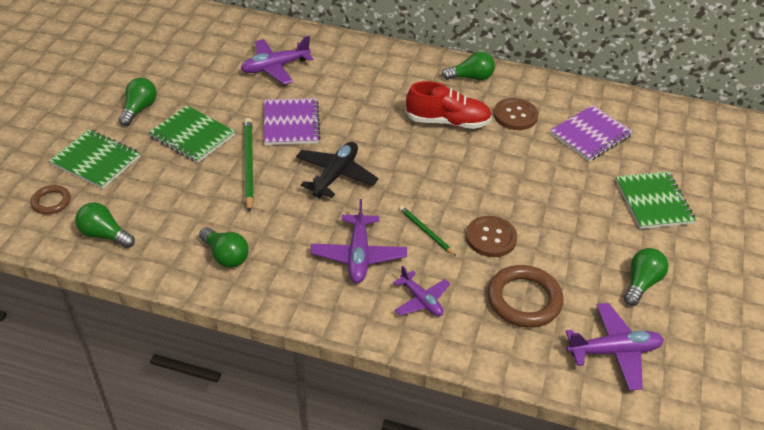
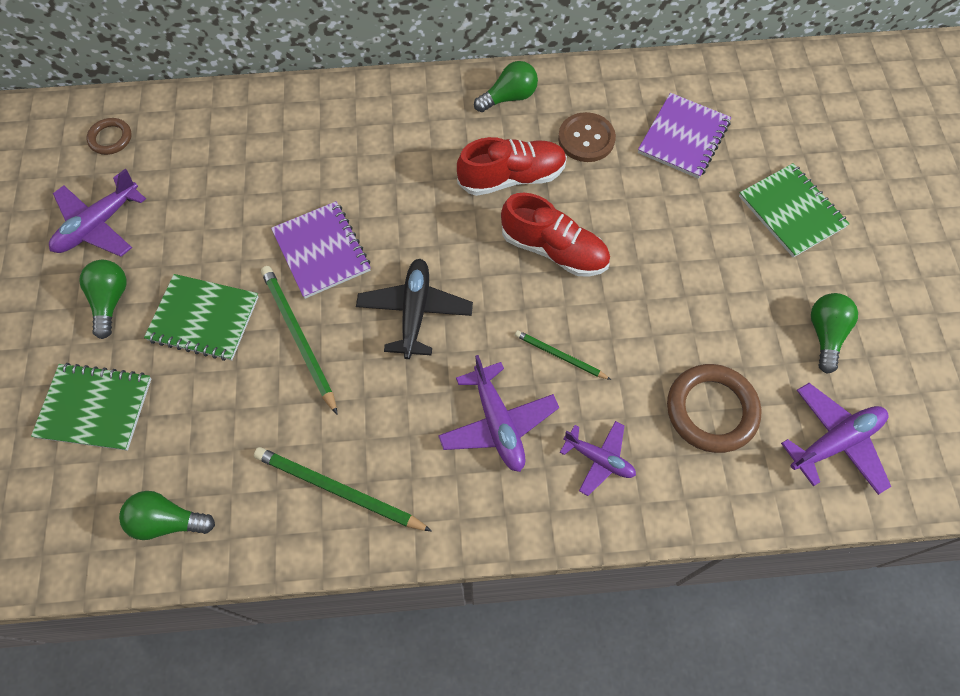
camera: 20 degrees left, 20 degrees up
(51, 202) = (68, 498): brown ring -> brown ring (110, 138)
(226, 256) = (338, 490): green light bulb -> green pencil
(275, 67) = (258, 166): purple plane -> purple plane (98, 225)
(456, 170) = (554, 250): none -> red shoe
(491, 238) = (637, 335): brown button -> none

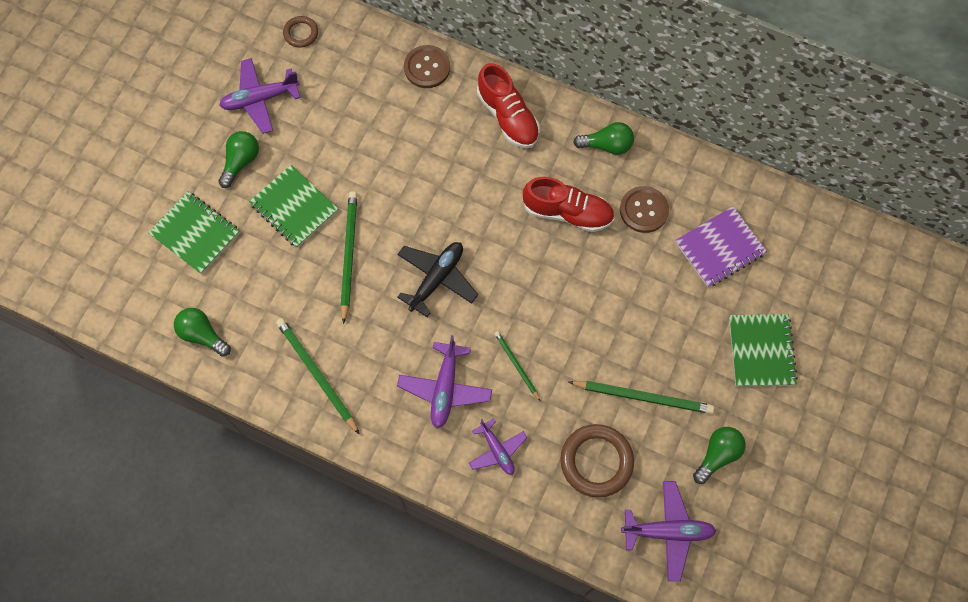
camera: 30 degrees right, 5 degrees up
(274, 110) = (427, 68): none -> brown button
(322, 251) = (399, 199): purple notebook -> none
(554, 250) = (562, 285): red shoe -> red shoe (508, 117)
(712, 317) = (643, 397): none -> green pencil

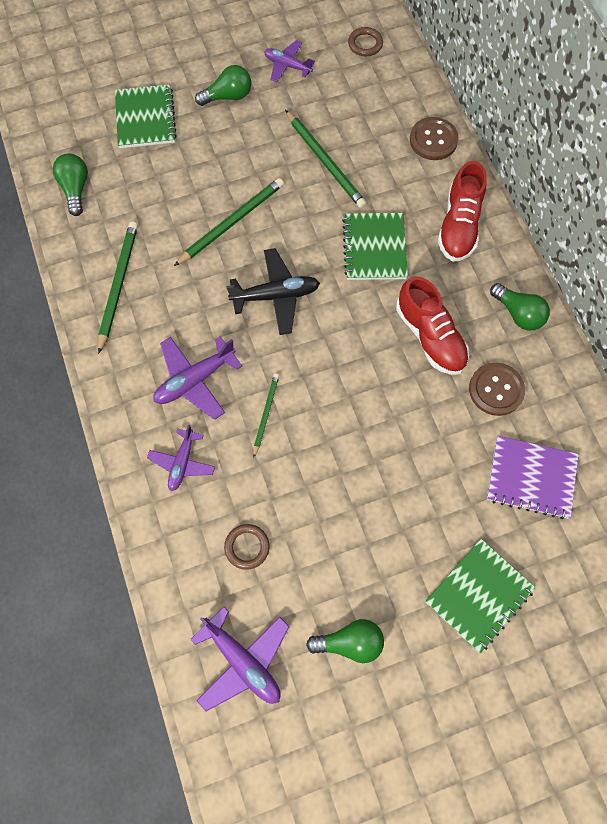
camera: 45 degrees right, 0 degrees up
(260, 99) = (287, 66): purple plane -> purple plane, size x0.66
(294, 207) = (230, 157): green notebook -> green notebook (374, 248)
(596, 461) = (247, 547): brown ring -> brown ring, size x0.55
(643, 397) = (338, 534): green pencil -> green pencil (325, 161)

